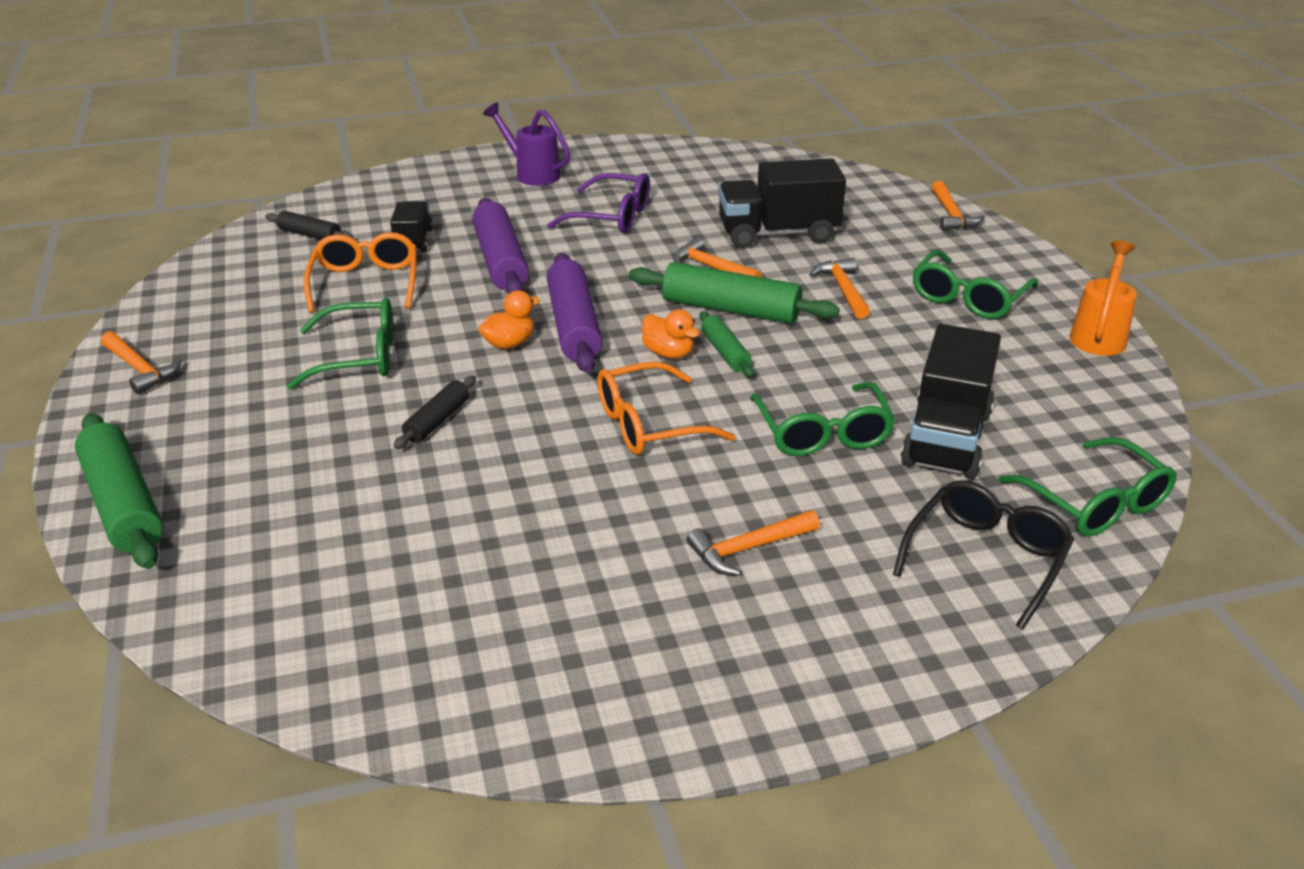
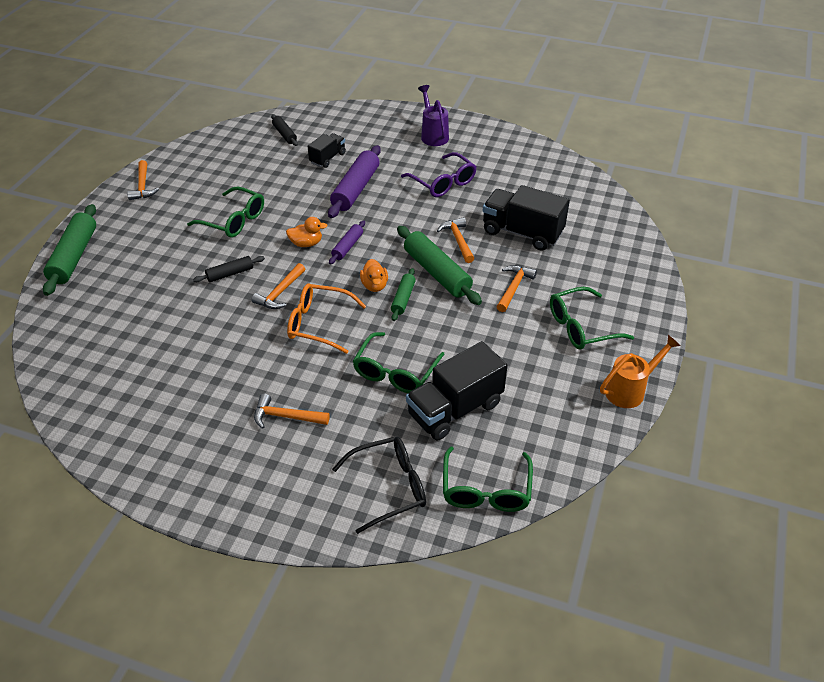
camera: 35 degrees right, 10 degrees up
(365, 283) = (280, 176): orange glasses -> none
(574, 326) = (347, 247): purple rolling pin -> purple rolling pin, size x0.54
(951, 215) = (645, 264): orange hammer -> orange hammer (280, 293)

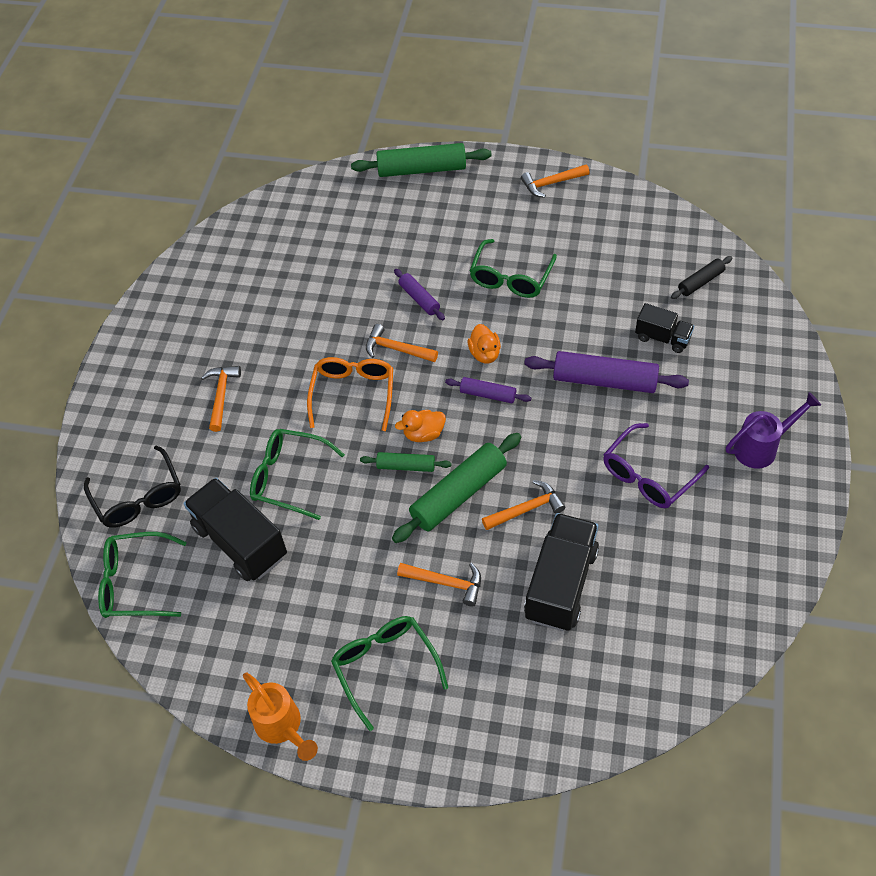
camera: 85 degrees right, 10 degrees up
(230, 273) = (419, 299): black rolling pin -> purple rolling pin

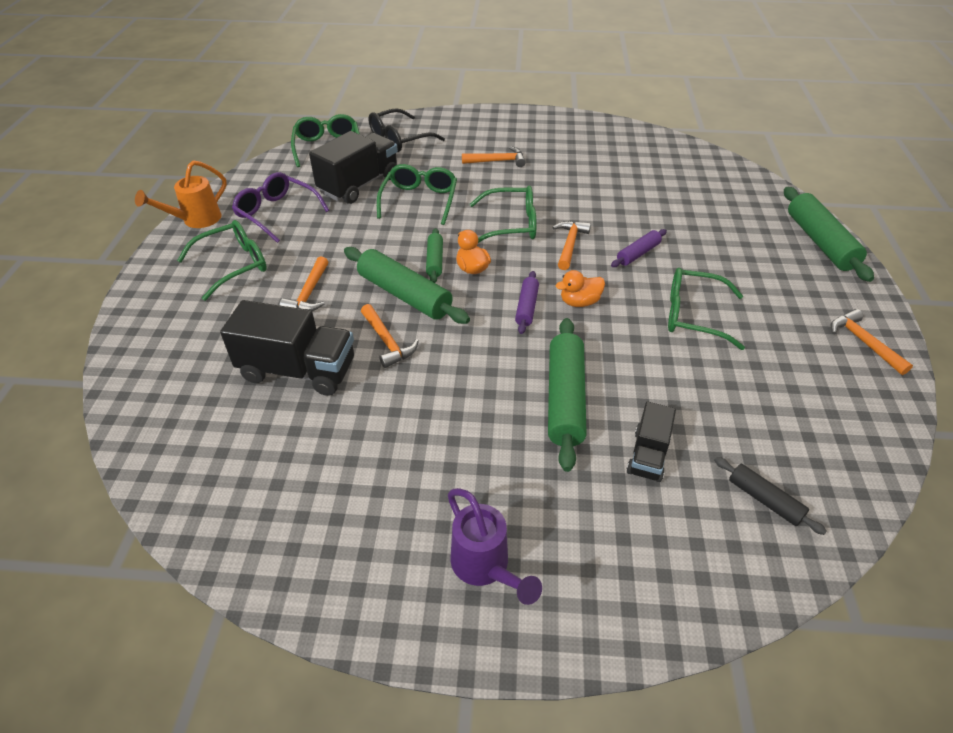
camera: 80 degrees right, 10 degrees down
(353, 394) = (511, 224): orange glasses -> green glasses
(604, 381) = (564, 399): purple rolling pin -> green rolling pin
(648, 476) = (432, 441): purple glasses -> purple glasses (277, 213)

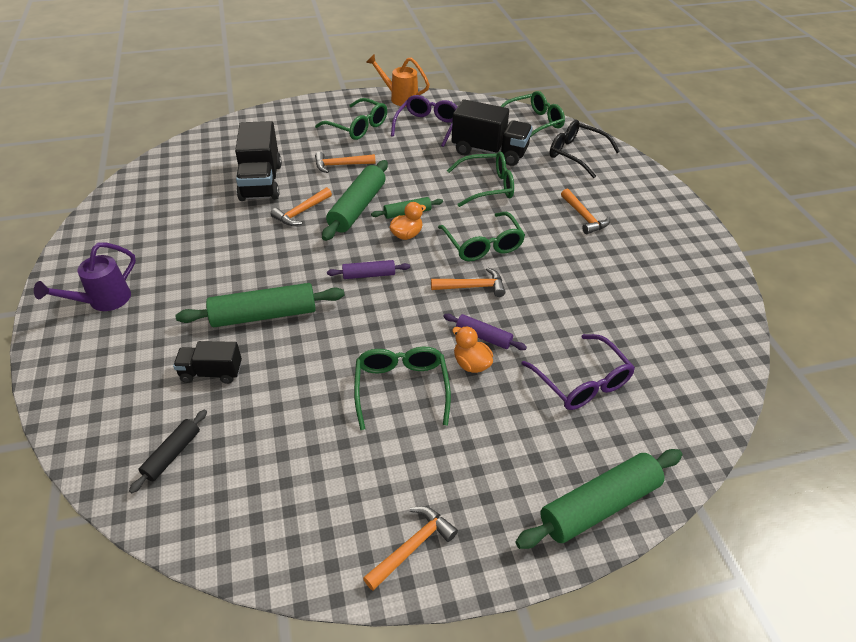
camera: 70 degrees right, 0 degrees up
(579, 302) = (389, 306): orange duck -> orange duck (471, 364)
(701, 217) = (582, 382): none -> purple glasses

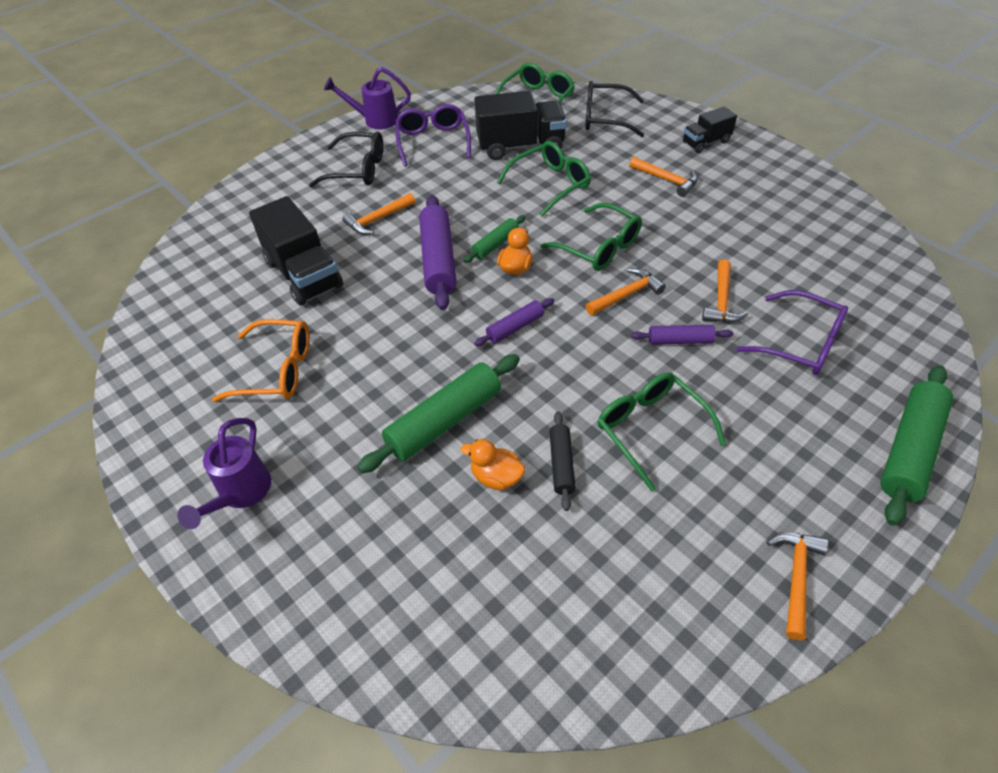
camera: 25 degrees left, 5 degrees up
(172, 454) = (484, 621): black rolling pin -> black rolling pin (561, 464)
(191, 236) = (277, 370): none -> orange glasses
(211, 372) = (445, 511): black truck -> black truck (706, 142)
(301, 212) = (381, 290): orange hammer -> orange hammer (721, 301)
(357, 207) = (438, 260): green rolling pin -> purple rolling pin
(358, 127) = (358, 169): green glasses -> black glasses
(399, 98) = (375, 120): orange watering can -> purple watering can
(471, 364) = (692, 373): orange duck -> orange duck (496, 477)

